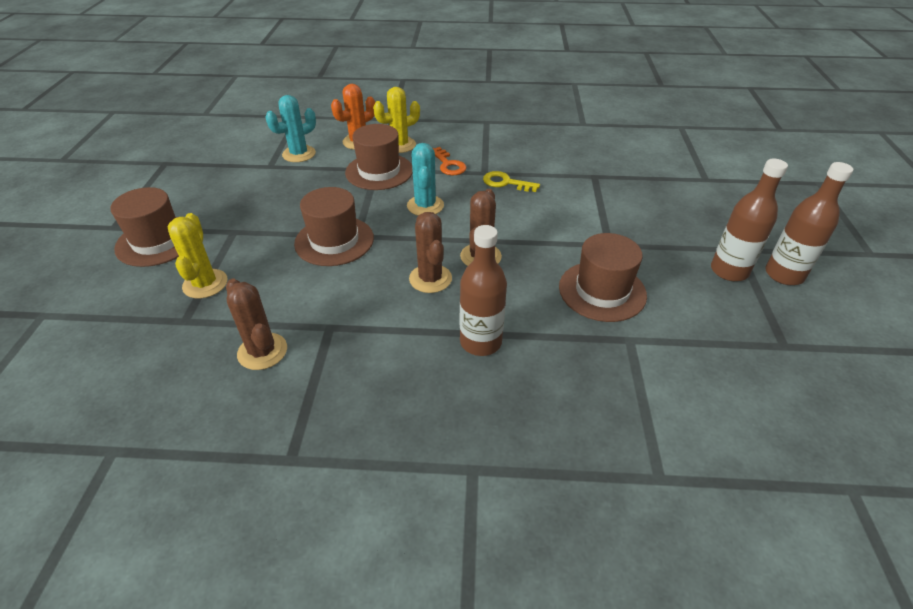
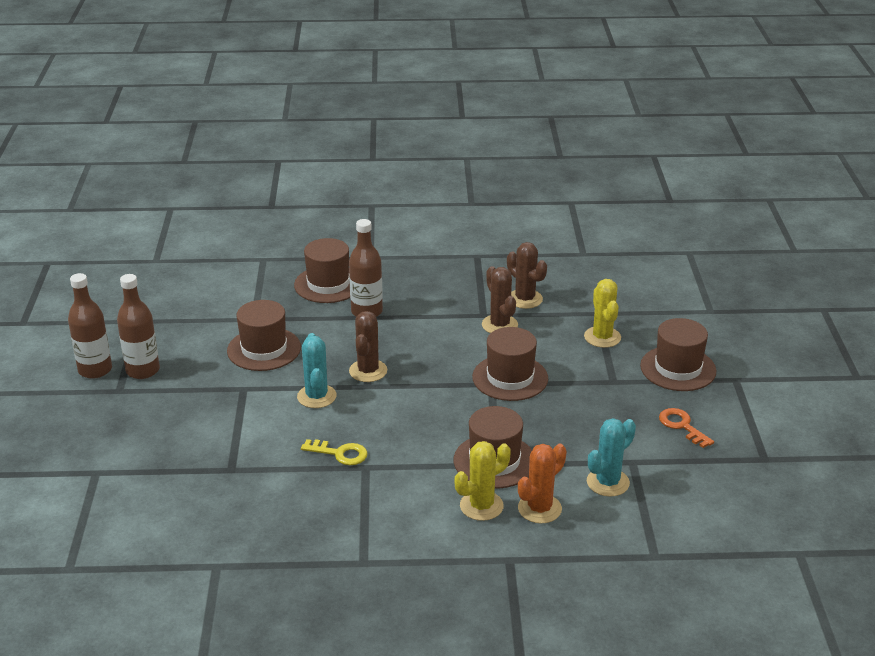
camera: 175 degrees right, 10 degrees down
(425, 206) = (429, 419): turquoise cactus -> turquoise cactus (316, 396)
(430, 279) = (411, 351): brown cactus -> brown cactus (499, 325)
(448, 165) = (411, 476): orange key -> orange key (682, 426)
(538, 402) = (328, 284): none -> brown hat

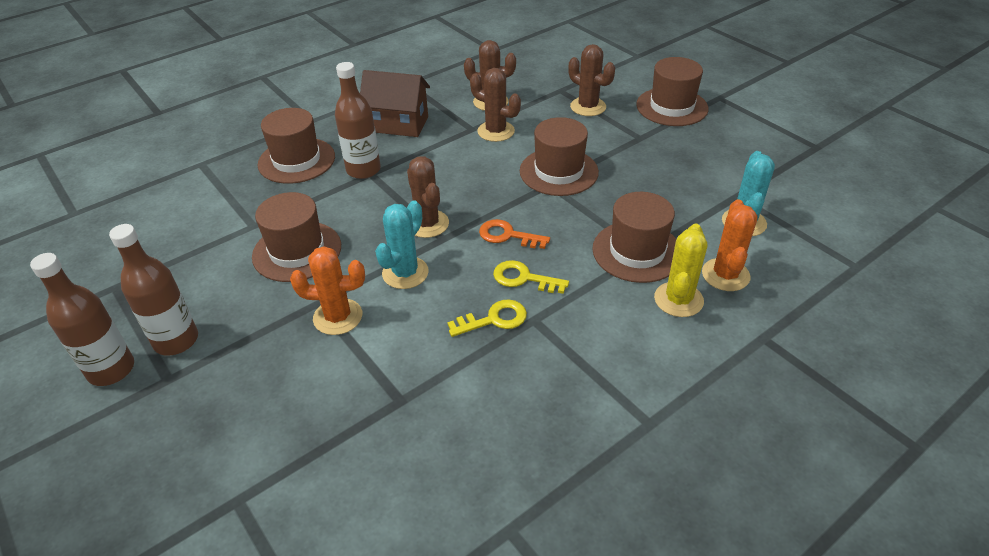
camera: 35 degrees left, 10 degrees up
(246, 403) = (338, 317): none -> orange cactus
(316, 396) = (405, 273): turquoise cactus -> turquoise cactus turned 75 degrees clockwise
(390, 438) = (523, 278): none -> yellow key
(431, 287) = (398, 124): none -> brown house
(602, 337) = (588, 107): yellow cactus -> brown cactus
(682, 426) = (732, 149): orange key -> orange key (507, 235)

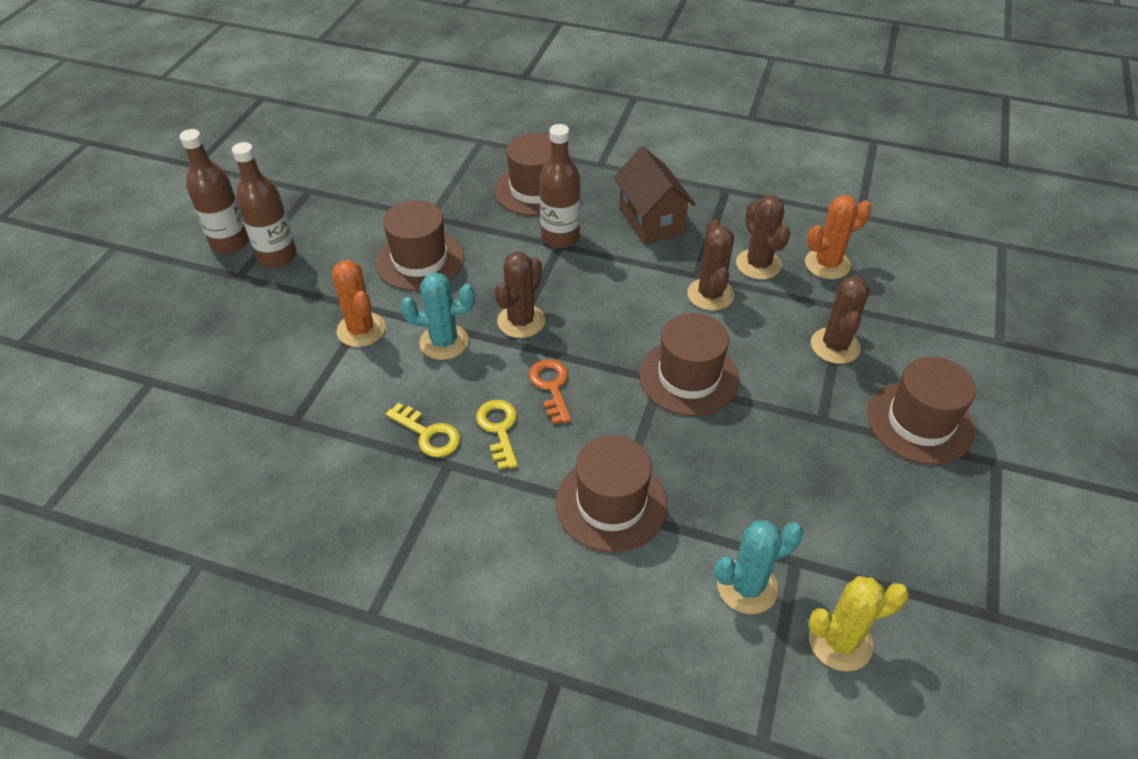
camera: 55 degrees right, 5 degrees up
(678, 300) = (561, 572): yellow cactus -> yellow cactus (840, 641)
(725, 275) = (635, 602): orange cactus -> orange cactus (827, 264)

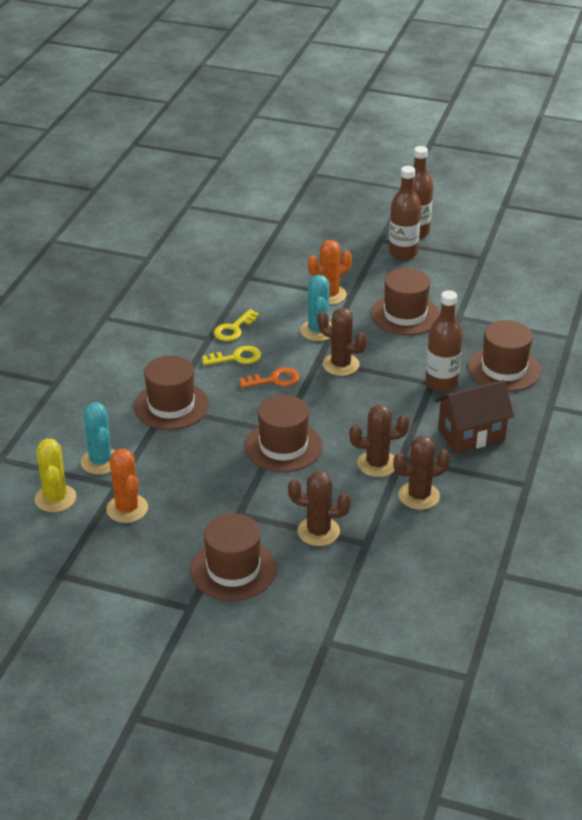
camera: 90 degrees right, 10 degrees down
(827, 264) = (424, 540): orange cactus -> orange cactus (127, 509)

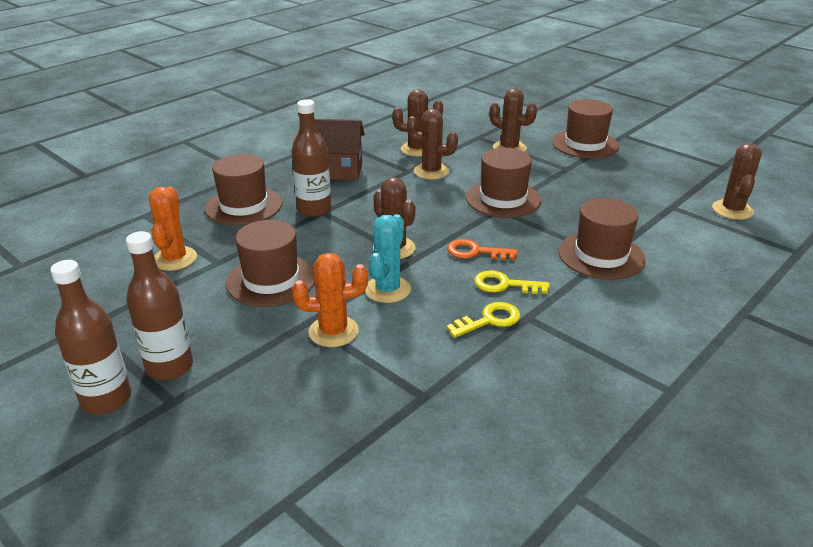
camera: 155 degrees left, 5 degrees down
(55, 498) = (732, 210): yellow cactus -> brown cactus
(100, 461) = (686, 226): turquoise cactus -> none
(127, 509) = (663, 190): orange cactus -> orange cactus (174, 259)

